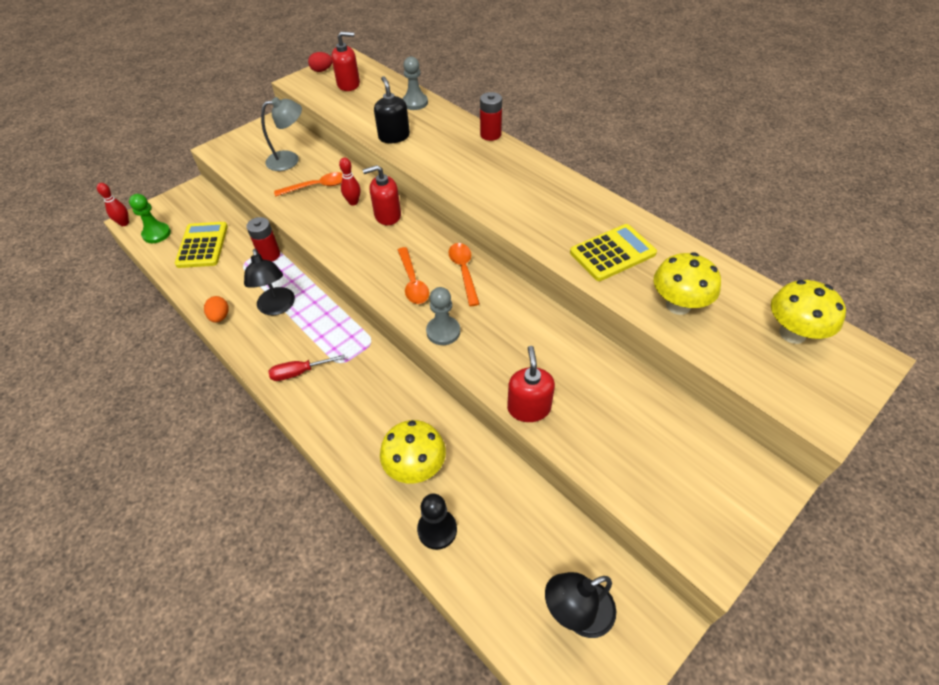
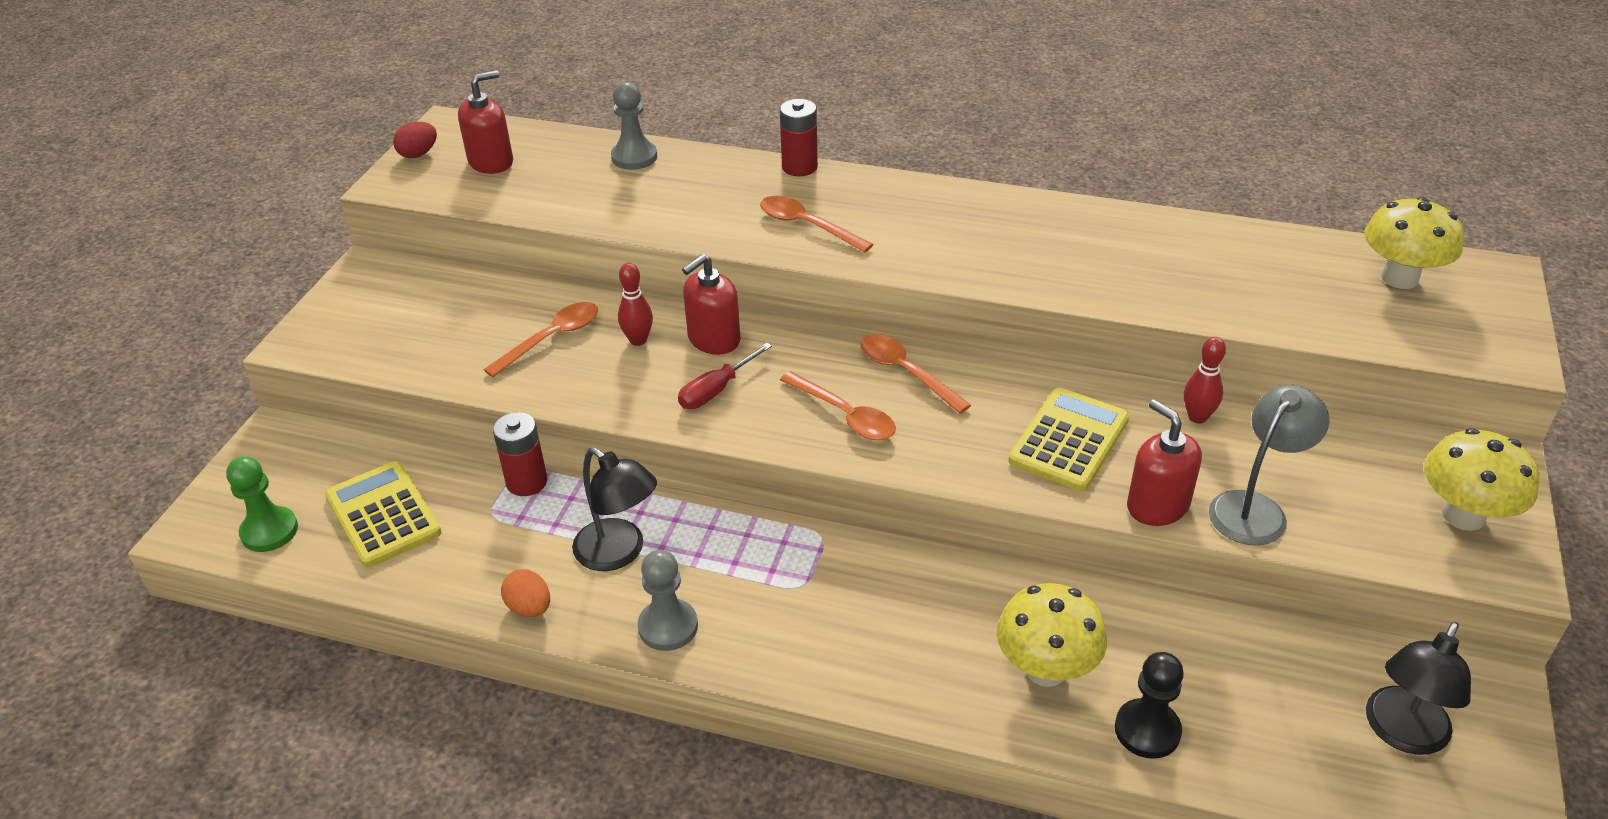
camera: 30 degrees left, 10 degrees down
(124, 223) = (180, 539): red bowling pin -> red bowling pin (1197, 417)
(290, 160) = (460, 315): grey lamp -> grey lamp (1255, 508)
(299, 372) = (749, 628): red screwdriver -> red screwdriver (716, 390)
(394, 136) = (650, 215): black soap dispenser -> none
(443, 331) = (953, 462): grey pawn -> grey pawn (668, 626)
(463, 169) = (807, 225): none -> orange spoon
(612, 253) = (1115, 263): yellow calculator -> yellow calculator (1069, 440)
(678, 305) = (1250, 295): yellow mushroom -> yellow mushroom (1463, 515)

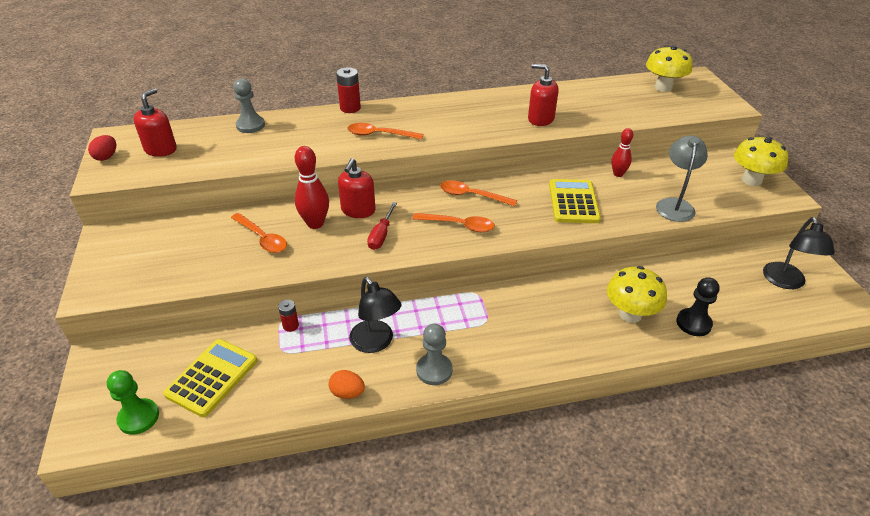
camera: 30 degrees left, 0 degrees up
(383, 515) = (212, 377): yellow calculator -> yellow calculator turned 90 degrees clockwise
(527, 482) = (290, 325): red battery -> red battery, size x0.61
(552, 338) = (262, 238): orange spoon -> orange spoon turned 120 degrees clockwise
(619, 553) = (376, 343): black lamp -> black lamp turned 45 degrees clockwise
(638, 340) = (315, 223): red bowling pin -> red bowling pin, size x1.57
(1157, 506) = (635, 218): red soap dispenser -> red soap dispenser (540, 119)

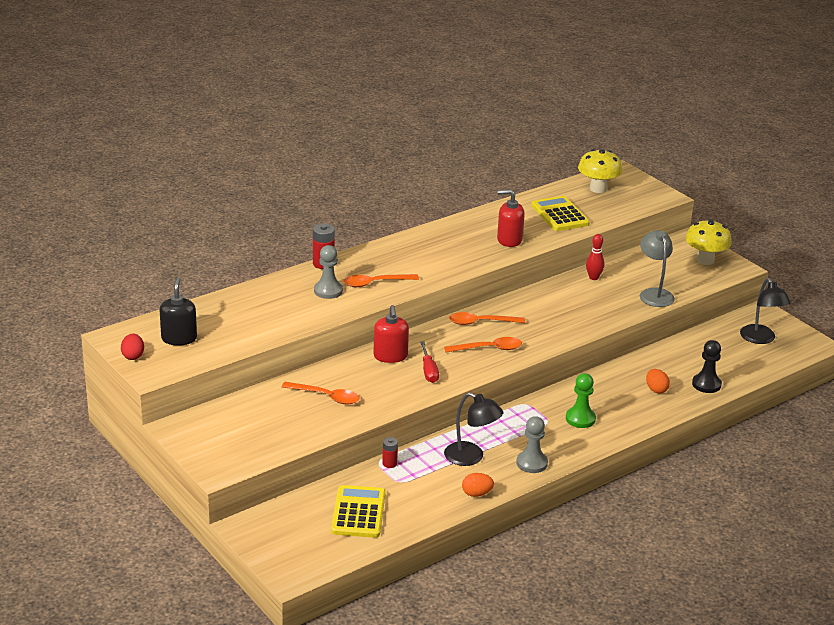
camera: 25 degrees left, 10 degrees down
(138, 417) = (325, 551): green pawn -> green pawn (580, 419)
(161, 149) = (179, 338): red soap dispenser -> black soap dispenser
(250, 125) = (242, 299): grey pawn -> grey pawn (328, 291)
(315, 223) = (362, 375): red bowling pin -> none
(573, 202) = (571, 309): yellow calculator -> yellow calculator (560, 215)
(630, 314) = (656, 389): yellow mushroom -> orange egg

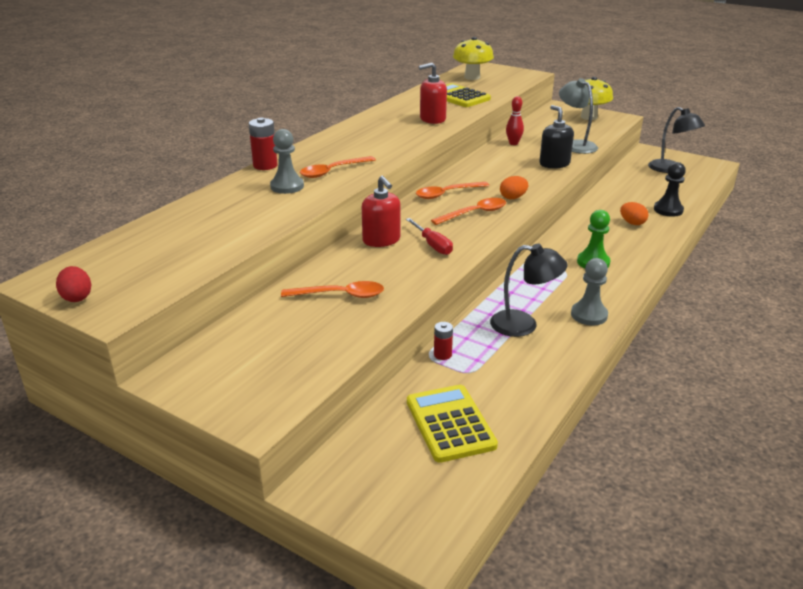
camera: 20 degrees left, 0 degrees up
(179, 338) = (133, 265): black soap dispenser -> black soap dispenser (554, 164)
(476, 494) = (563, 362): orange egg -> orange egg (513, 198)

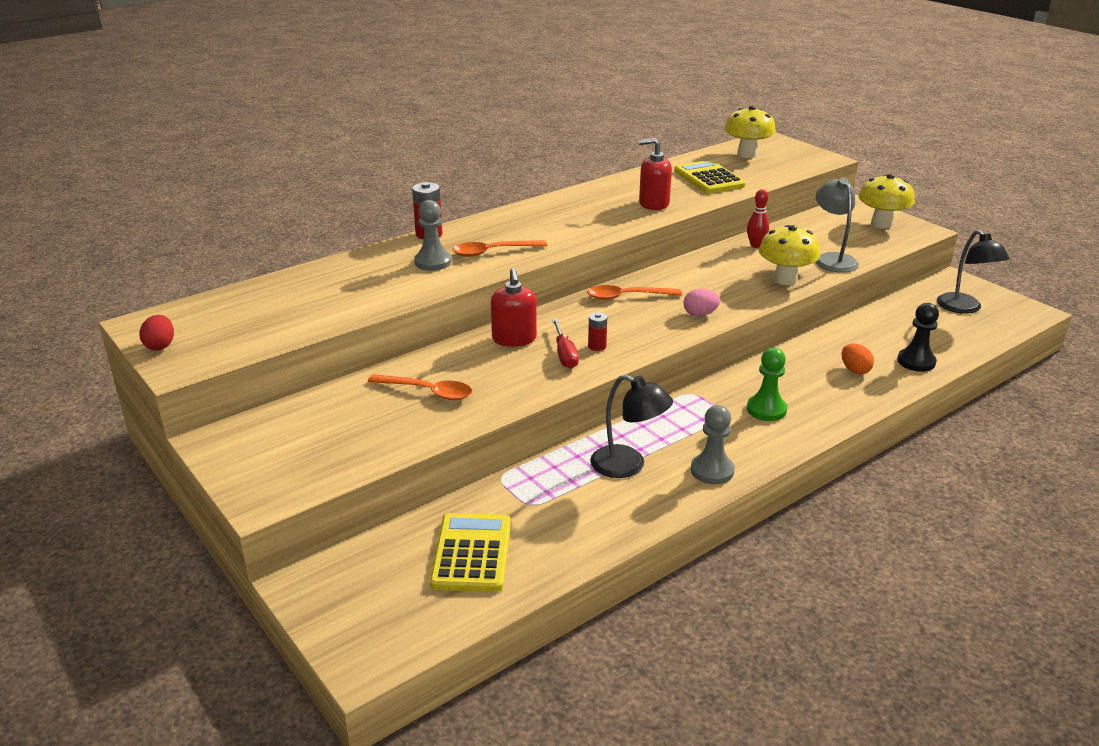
camera: 20 degrees right, 0 degrees up
(442, 354) = (516, 479): red battery -> red battery (597, 346)
(474, 213) = (640, 326): orange spoon -> none
(513, 198) = (700, 314): orange egg -> pink egg
(554, 164) = (785, 279): black soap dispenser -> yellow mushroom

